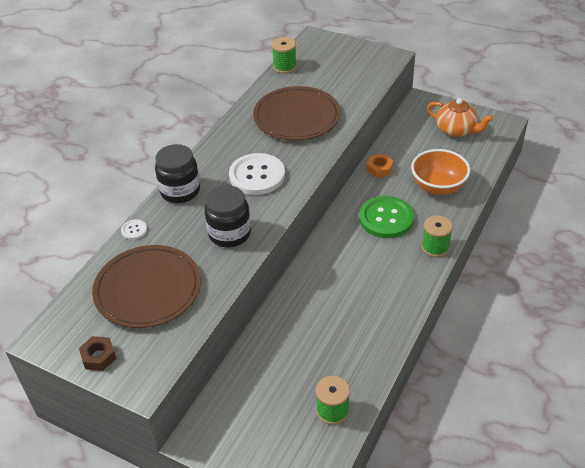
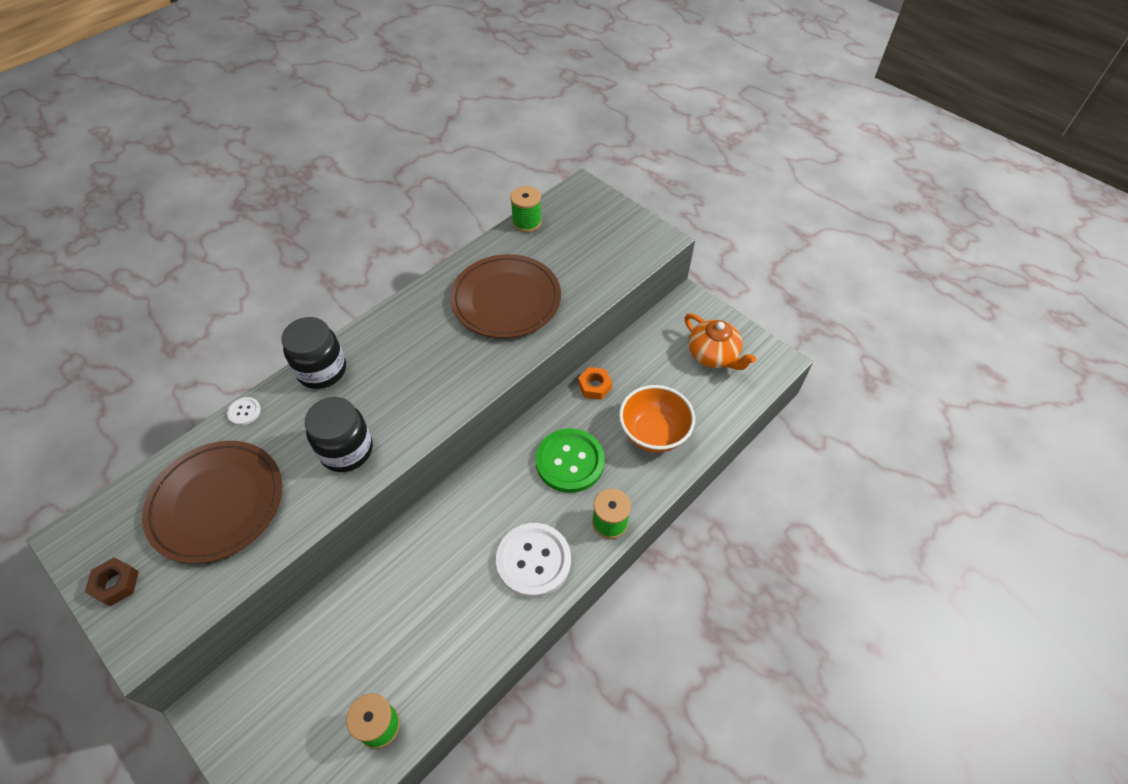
camera: 15 degrees right, 10 degrees up
(257, 176) = (419, 373): white button -> white button (533, 560)

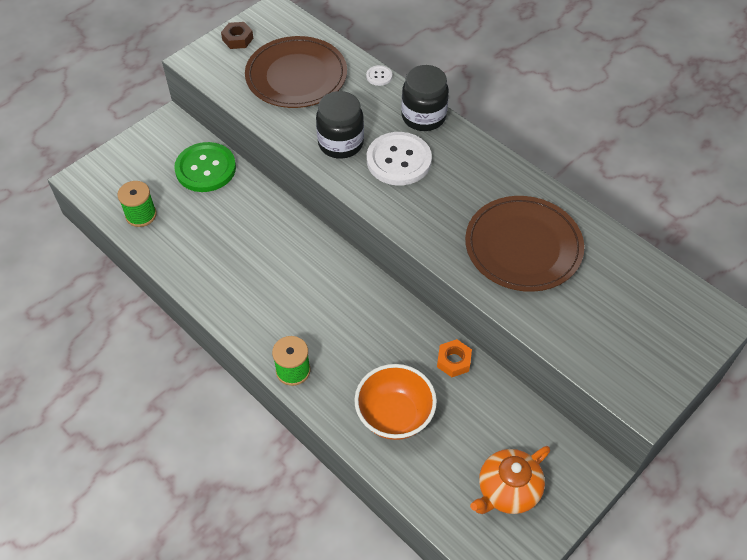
camera: 90 degrees right, 0 degrees up
(527, 222) = (645, 262): green spool -> none
(533, 560) = (259, 308): white button -> white button (398, 160)
(570, 461) = (360, 337): green button -> green button (205, 169)

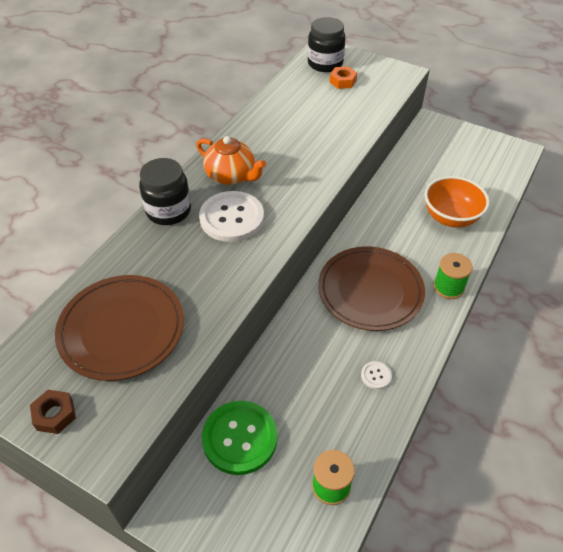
camera: 105 degrees left, 5 degrees down
(340, 143) = (221, 265): black jar -> black jar (325, 64)
(379, 76) = (113, 255): white button -> white button (376, 376)
(453, 361) = (387, 194): orange nut -> orange nut (343, 81)
(507, 490) = (469, 155): orange teapot -> orange teapot (231, 175)
(523, 246) = (301, 133): brown plate -> brown plate (370, 291)

